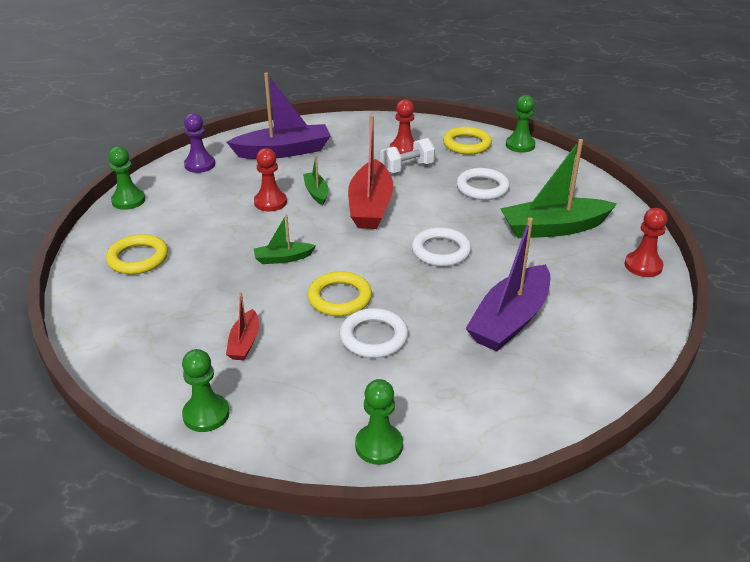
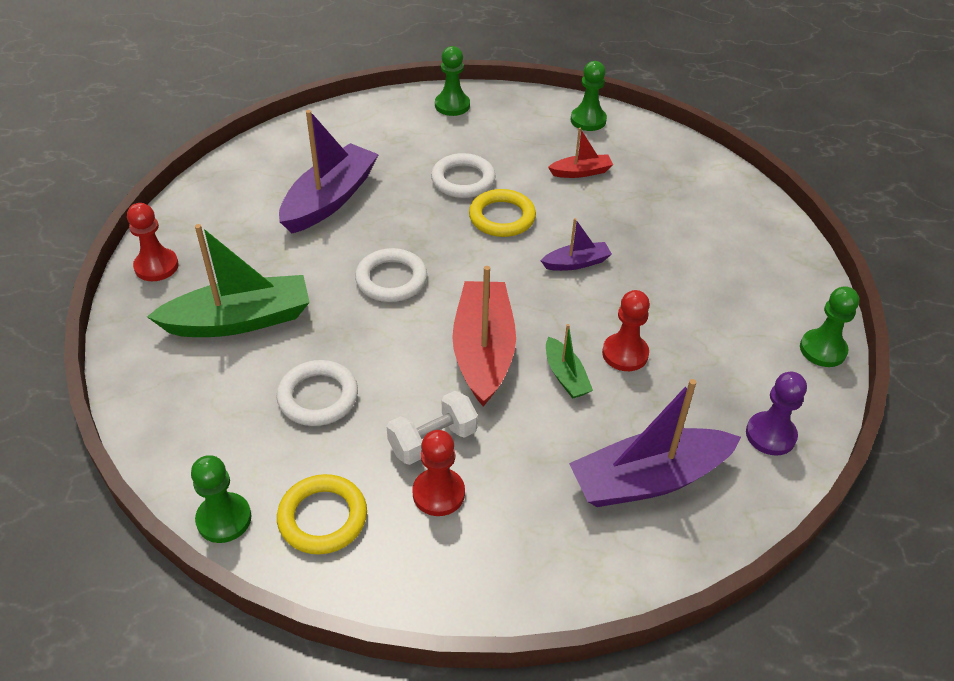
camera: 175 degrees right, 10 degrees up
(138, 258) = (742, 257): yellow ring -> none
(244, 343) = (581, 172): red boat -> red boat turned 75 degrees clockwise
(283, 258) = (576, 263): green boat -> purple boat

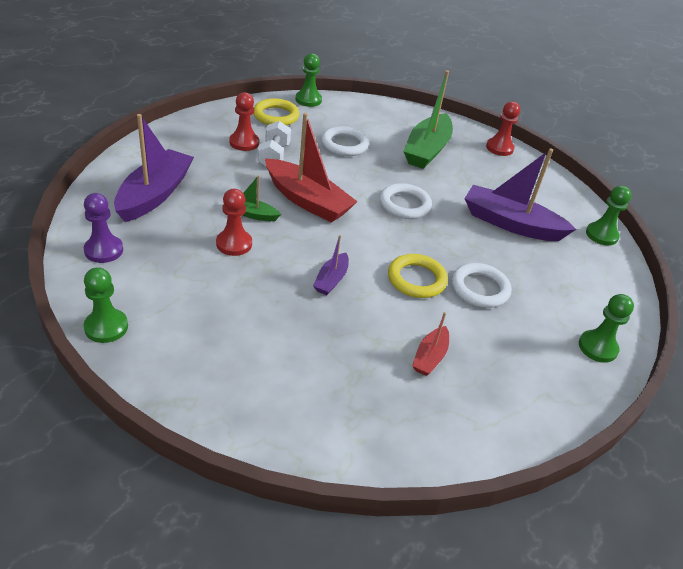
camera: 125 degrees right, 5 degrees down
(330, 199) = (510, 224): purple boat -> purple boat turned 135 degrees clockwise
(588, 120) = (505, 422): green pawn -> green pawn (601, 235)

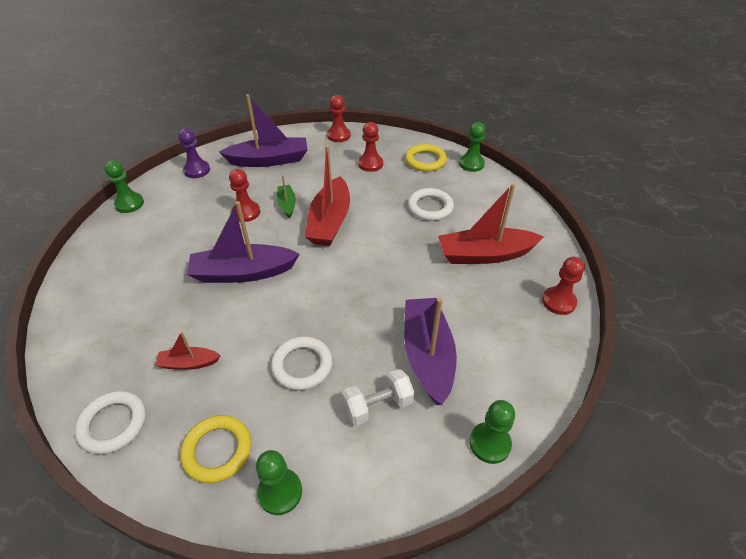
camera: 65 degrees right, 5 degrees up
(169, 137) = (338, 135): none -> red pawn
(273, 156) = (369, 183): white dumbbell -> white dumbbell (378, 405)
(331, 280) = (243, 273): purple boat -> purple boat, size x2.01
(404, 205) = (380, 273): white ring -> white ring (113, 424)
(416, 279) = (282, 319): yellow ring -> yellow ring (217, 450)
(427, 150) = (485, 255): green boat -> red boat

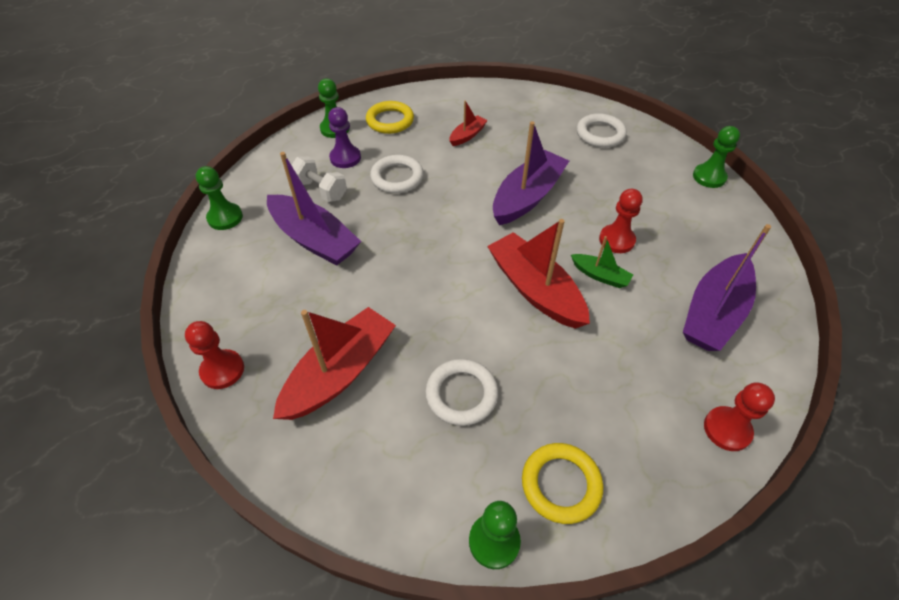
camera: 135 degrees right, 5 degrees up
(113, 424) = (459, 97): white ring -> white ring (600, 134)
(197, 170) = (740, 243): purple pawn -> purple pawn (345, 158)
(370, 164) = (613, 409): red pawn -> none
(378, 405) = (320, 190): white dumbbell -> white dumbbell turned 75 degrees counterclockwise

